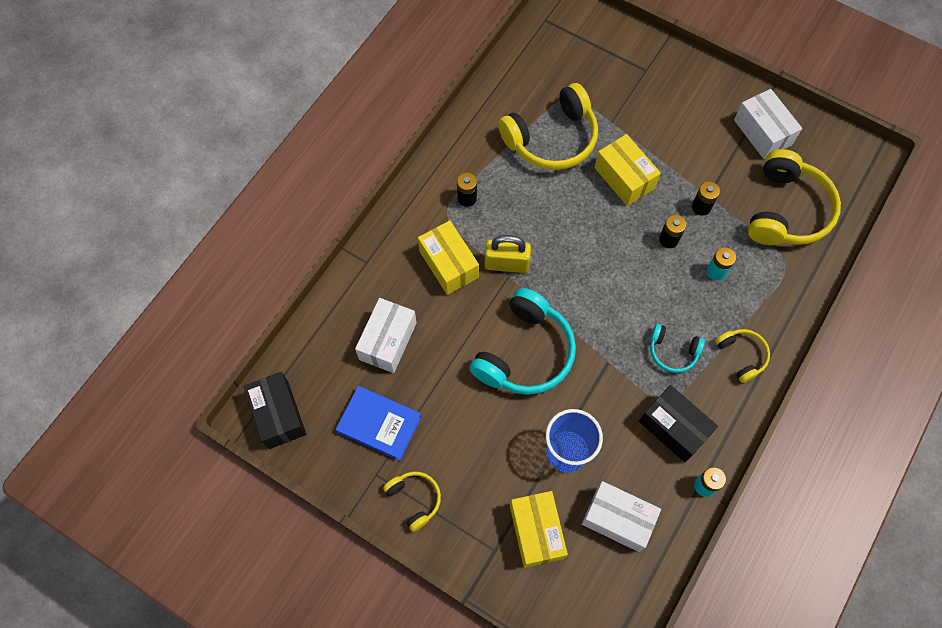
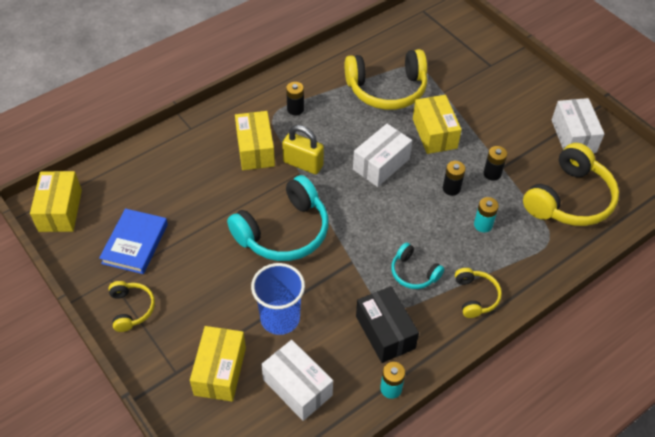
camera: 20 degrees right, 15 degrees down
(278, 415) = (60, 210): black box -> yellow box
(379, 424) = (135, 243): blue book -> blue book turned 60 degrees clockwise
(388, 341) = (176, 187): white box -> white box (381, 164)

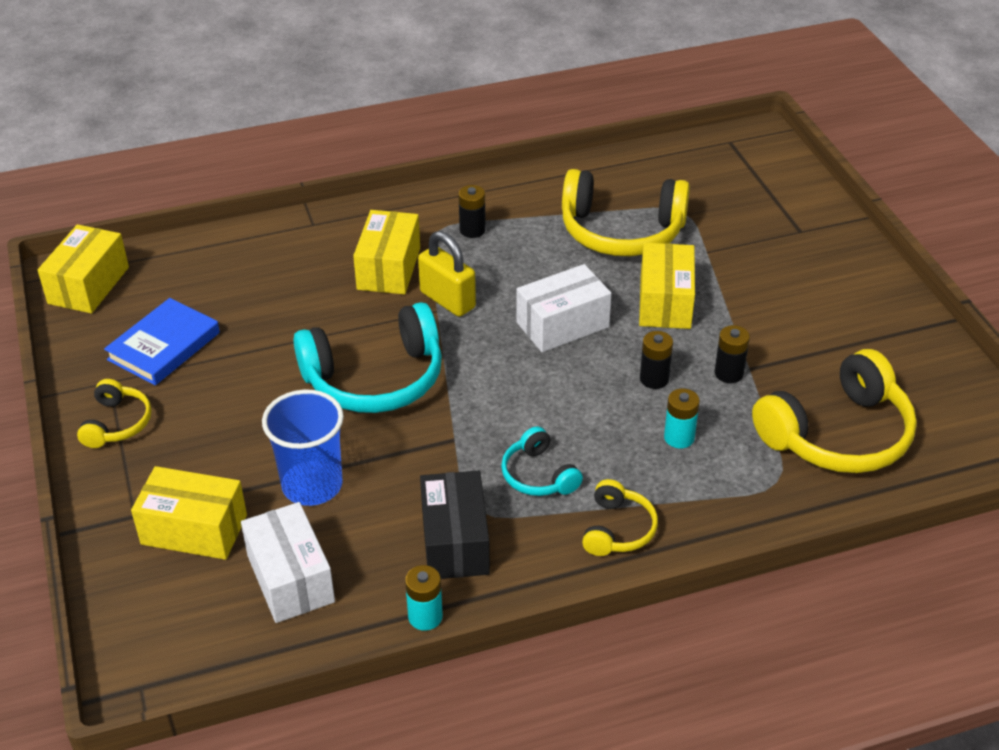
camera: 20 degrees right, 10 degrees down
(220, 371) = (194, 529): yellow box -> yellow box turned 75 degrees clockwise
(573, 136) = (888, 351): white box -> none

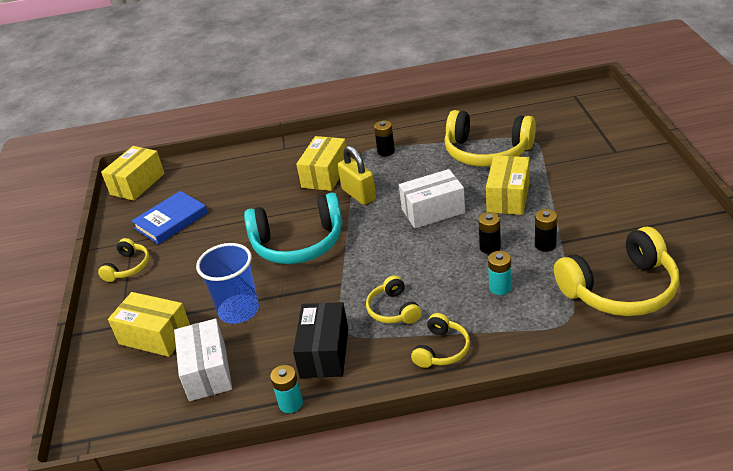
camera: 15 degrees right, 5 degrees down
(538, 475) = (393, 310): turquoise headphones -> yellow headphones

